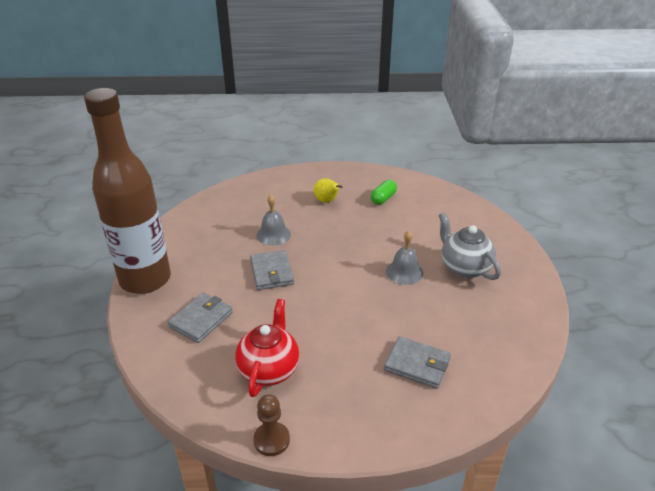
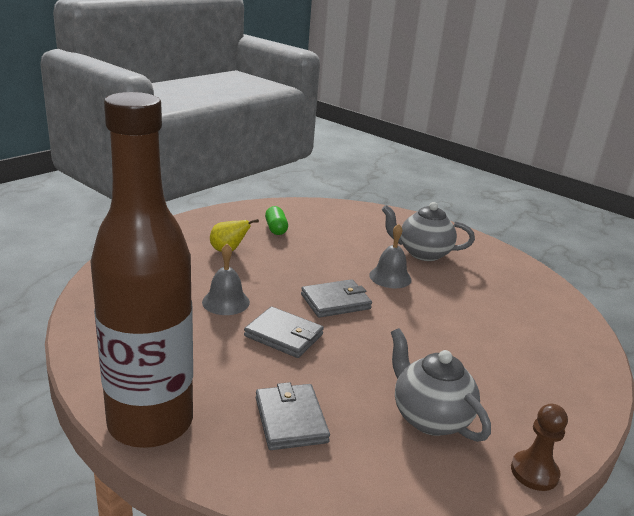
camera: 50 degrees left, 10 degrees down
(269, 369) = (430, 417): red teapot -> grey teapot
(417, 364) = (514, 338): grey wallet -> grey wallet (335, 301)

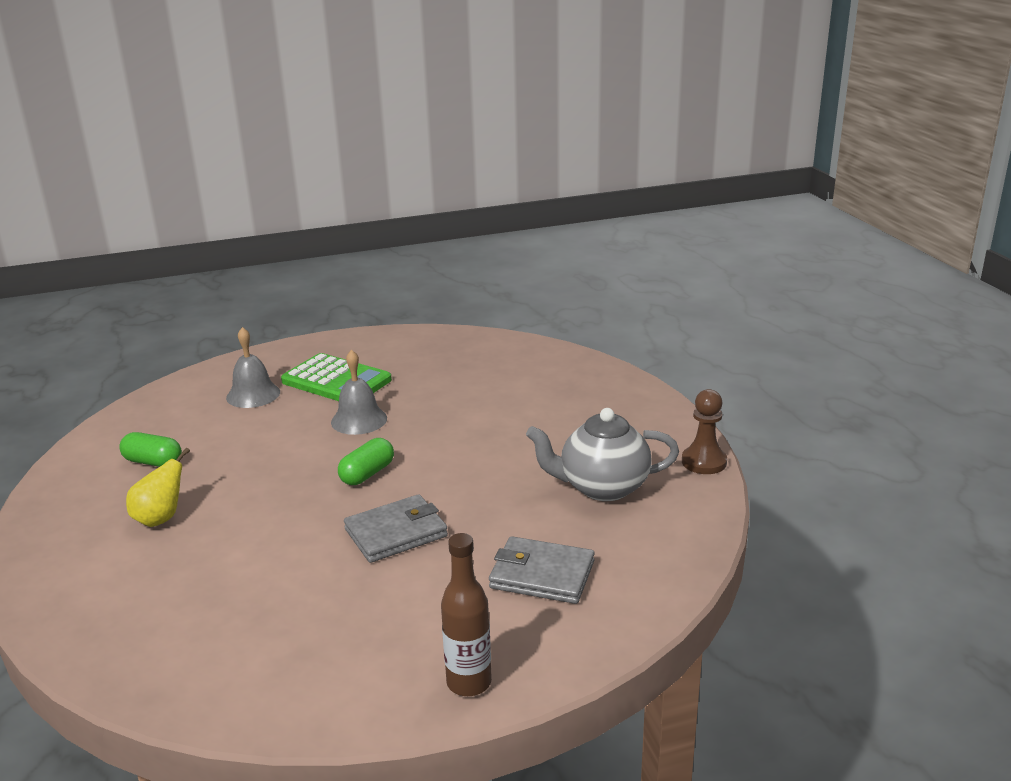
camera: 55 degrees left, 0 degrees up
(150, 422) = (469, 683): brown bottle -> brown bottle, size x0.41
(226, 302) = (283, 557): grey bell -> grey bell (253, 394)
(335, 301) = (367, 474): grey wallet -> green capsule
(423, 253) = (336, 381): grey teapot -> green calculator

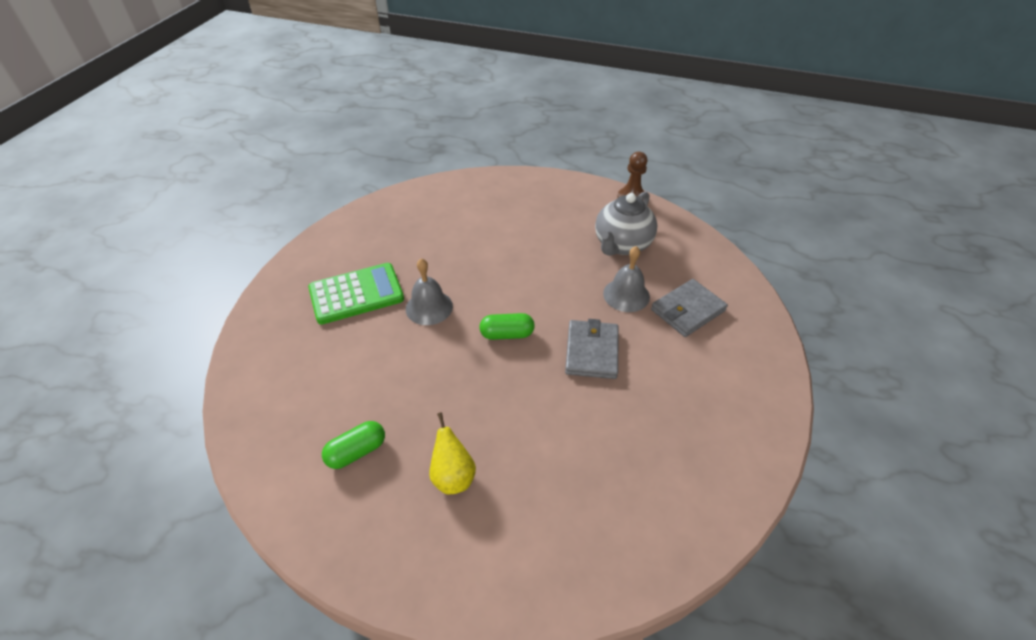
camera: 55 degrees left, 20 degrees up
(253, 394) = (318, 348): grey bell -> grey bell (626, 295)
(367, 474) = (507, 334): green capsule -> green capsule turned 75 degrees counterclockwise
(469, 683) = (766, 387): brown bottle -> none

